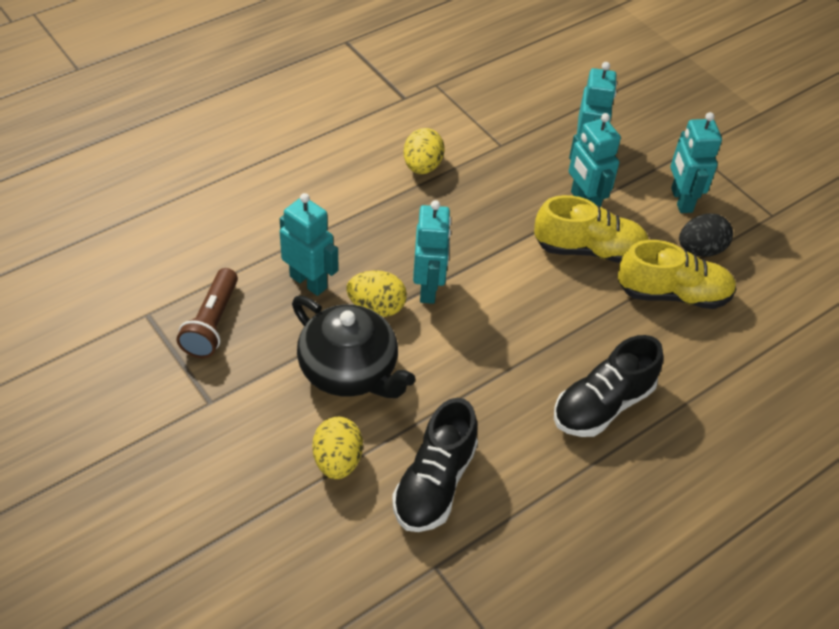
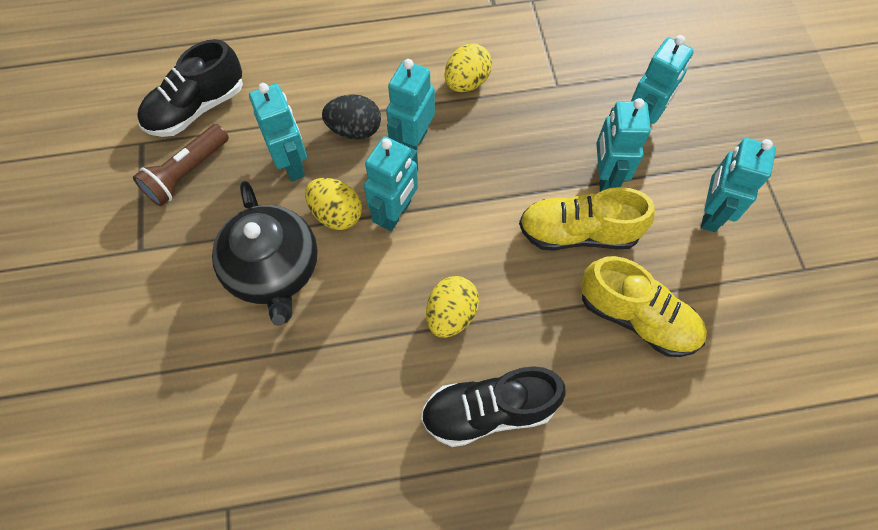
camera: 30 degrees right, 15 degrees up
(337, 461) = (208, 357): yellow egg -> yellow egg (451, 315)
(406, 229) = (412, 142): none -> turquoise robot
(434, 483) = (278, 421): black shoe -> black shoe (196, 108)
(589, 250) = (578, 233): yellow shoe -> yellow shoe turned 150 degrees clockwise
(700, 250) = (698, 278): black egg -> black egg (355, 130)

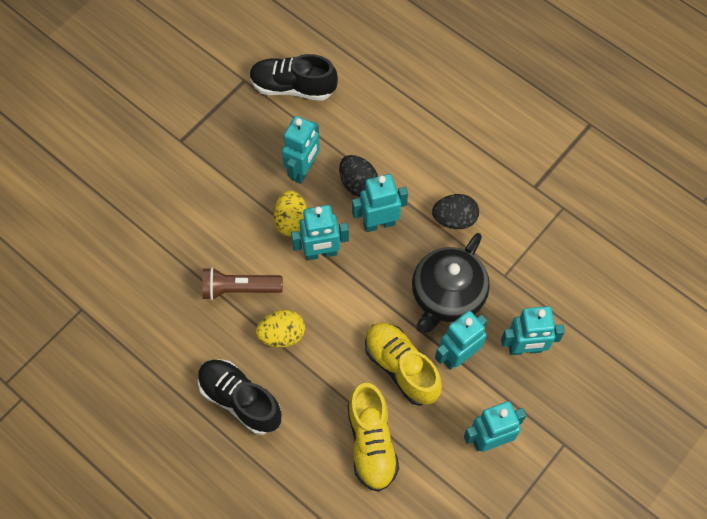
camera: 50 degrees right, 0 degrees up
(187, 173) = (247, 121): brown flashlight -> brown flashlight (239, 289)
(274, 270) = (228, 218): black teapot -> black teapot (447, 295)
(467, 82) = (454, 219): yellow egg -> black egg

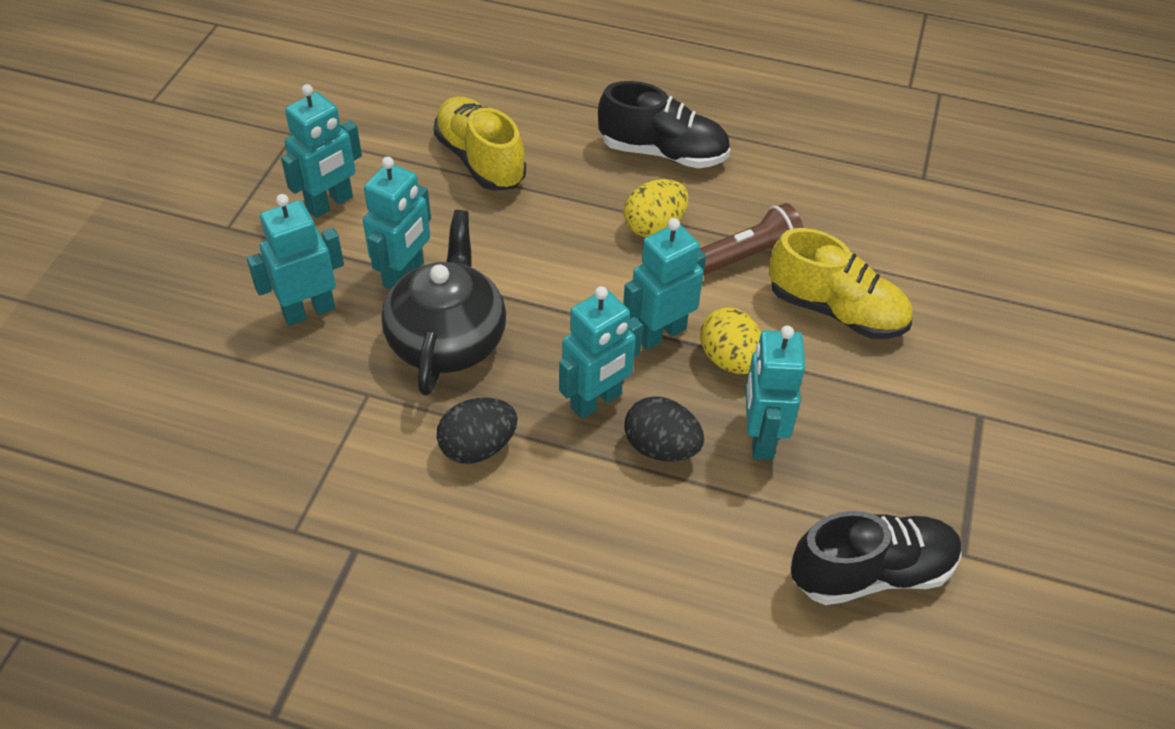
camera: 155 degrees right, 15 degrees down
(401, 367) = (477, 240): yellow shoe -> yellow shoe (836, 311)

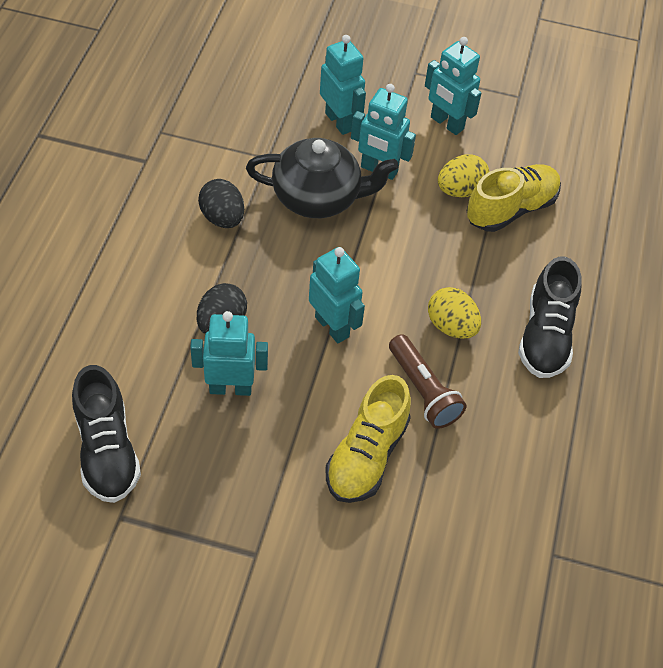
camera: 85 degrees right, 5 degrees up
(596, 401) = (264, 284): turquoise robot -> none
(729, 360) = (307, 372): yellow egg -> yellow egg (460, 190)

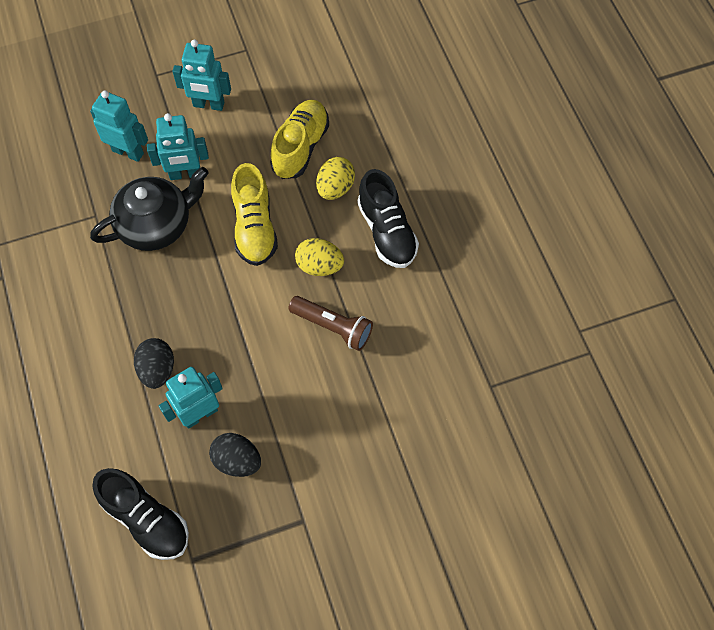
camera: 30 degrees left, 10 degrees up
(222, 218) = (97, 286): black egg -> black egg (237, 460)
(332, 326) = (238, 320): turquoise robot -> none
(366, 455) = (327, 399): yellow shoe -> yellow shoe (254, 227)
(460, 190) = (255, 154): yellow egg -> yellow egg (335, 188)

